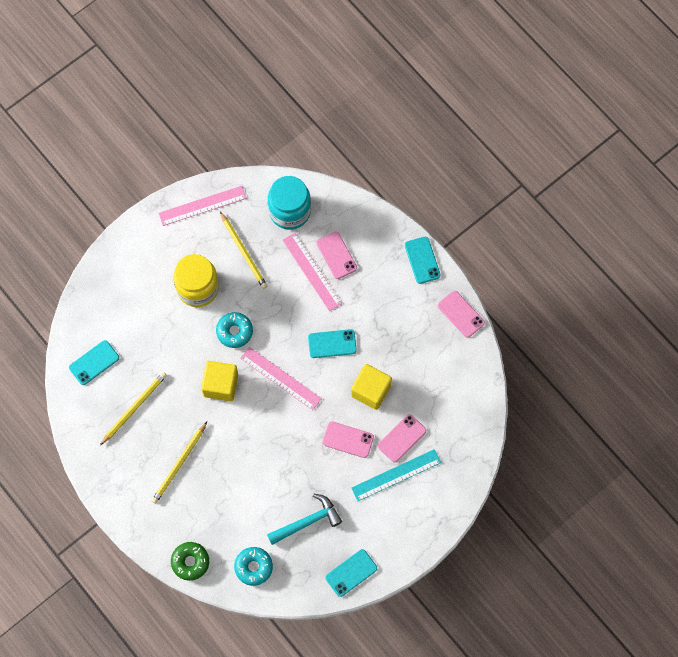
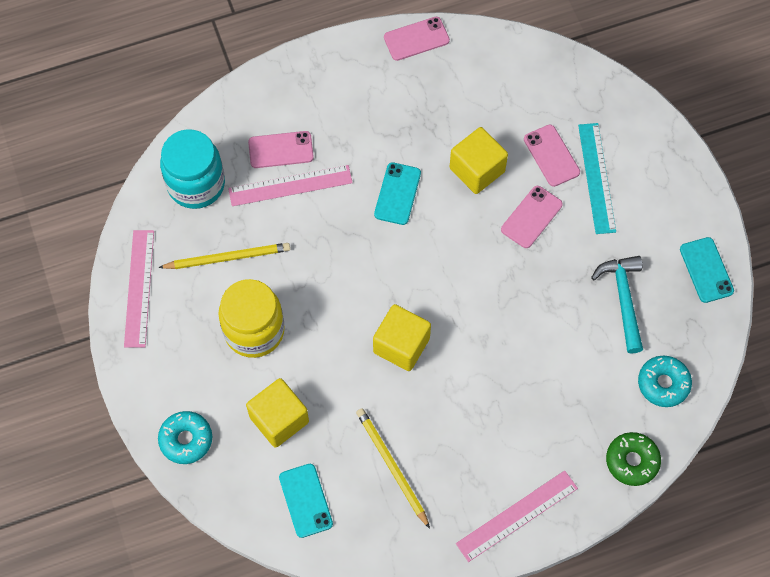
camera: 70 degrees left, 5 degrees down
(142, 326) = (279, 419): none -> yellow cube
(179, 464) = (492, 433): yellow pencil -> none
(234, 331) = (334, 304): turquoise donut -> turquoise donut (186, 440)
(280, 378) = (420, 269): pink ruler -> pink ruler (517, 516)
(422, 260) = (329, 57): turquoise phone -> none

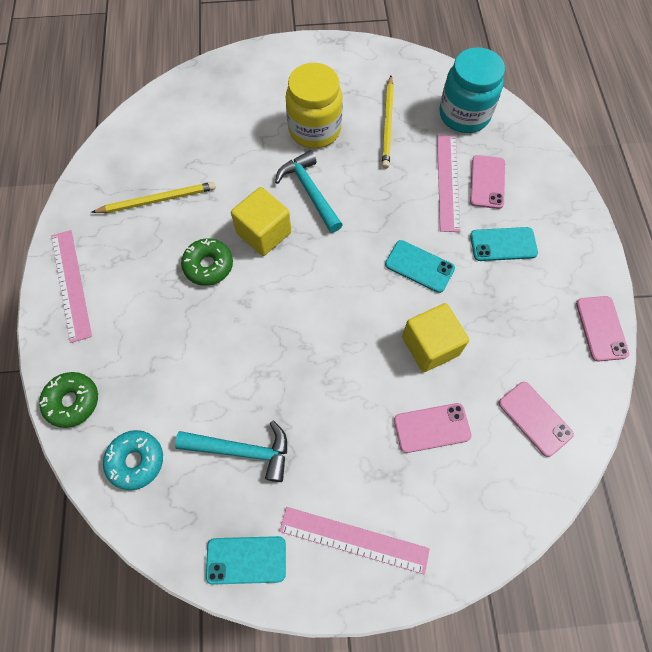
camera: 105 degrees right, 0 degrees up
(139, 288) = (377, 63): pink ruler -> pink ruler (354, 540)
(186, 440) = (238, 71): turquoise donut -> none
(279, 419) = (231, 131): yellow cube -> none
(305, 500) = (157, 135): turquoise phone -> turquoise phone (503, 244)
(338, 314) = (310, 192): none -> turquoise hammer
(455, 387) = (208, 266): none -> green donut
(531, 217) = (363, 384): pink phone -> pink phone (534, 418)
(596, 178) = (393, 469): turquoise ruler -> none

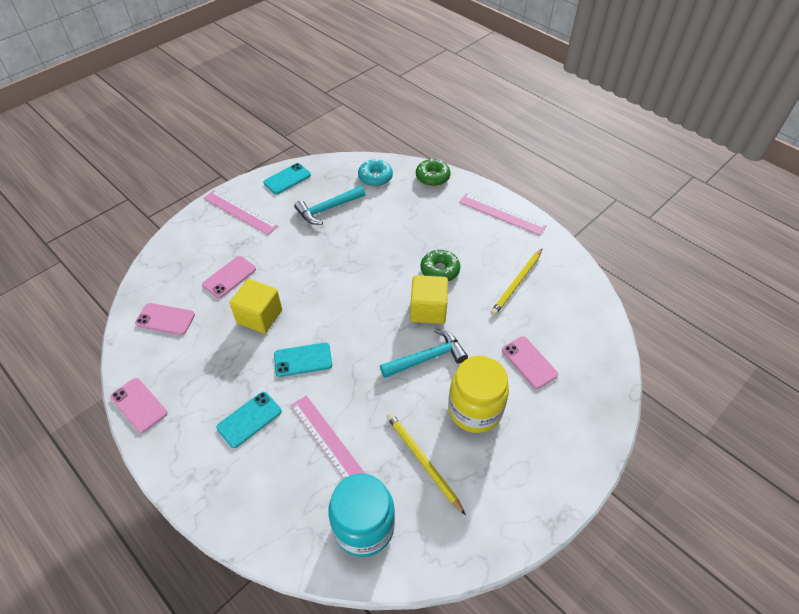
camera: 140 degrees right, 15 degrees down
(310, 192) = (427, 358): turquoise hammer -> turquoise hammer turned 45 degrees counterclockwise
(354, 540) = (240, 212): pink ruler -> pink ruler turned 60 degrees clockwise
(487, 182) = (296, 467): pink phone -> pink phone (529, 362)

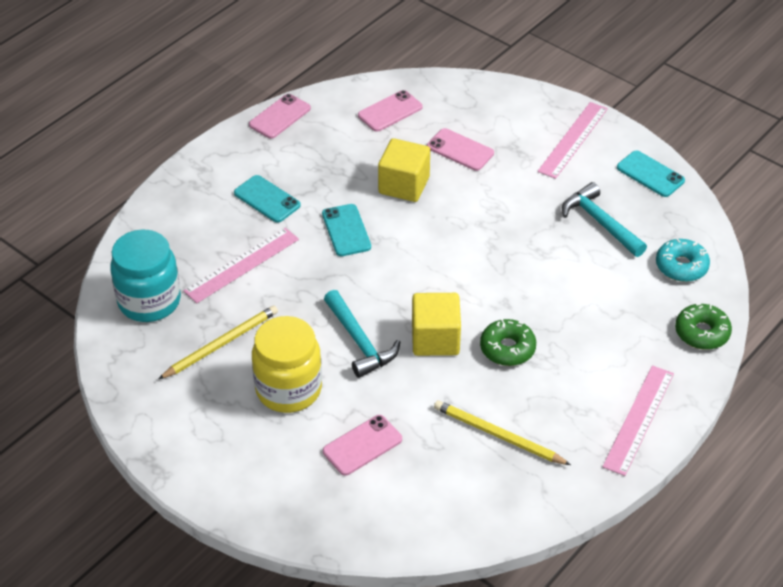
camera: 85 degrees right, 5 degrees down
(165, 319) = (390, 111): pink phone -> pink phone turned 45 degrees clockwise

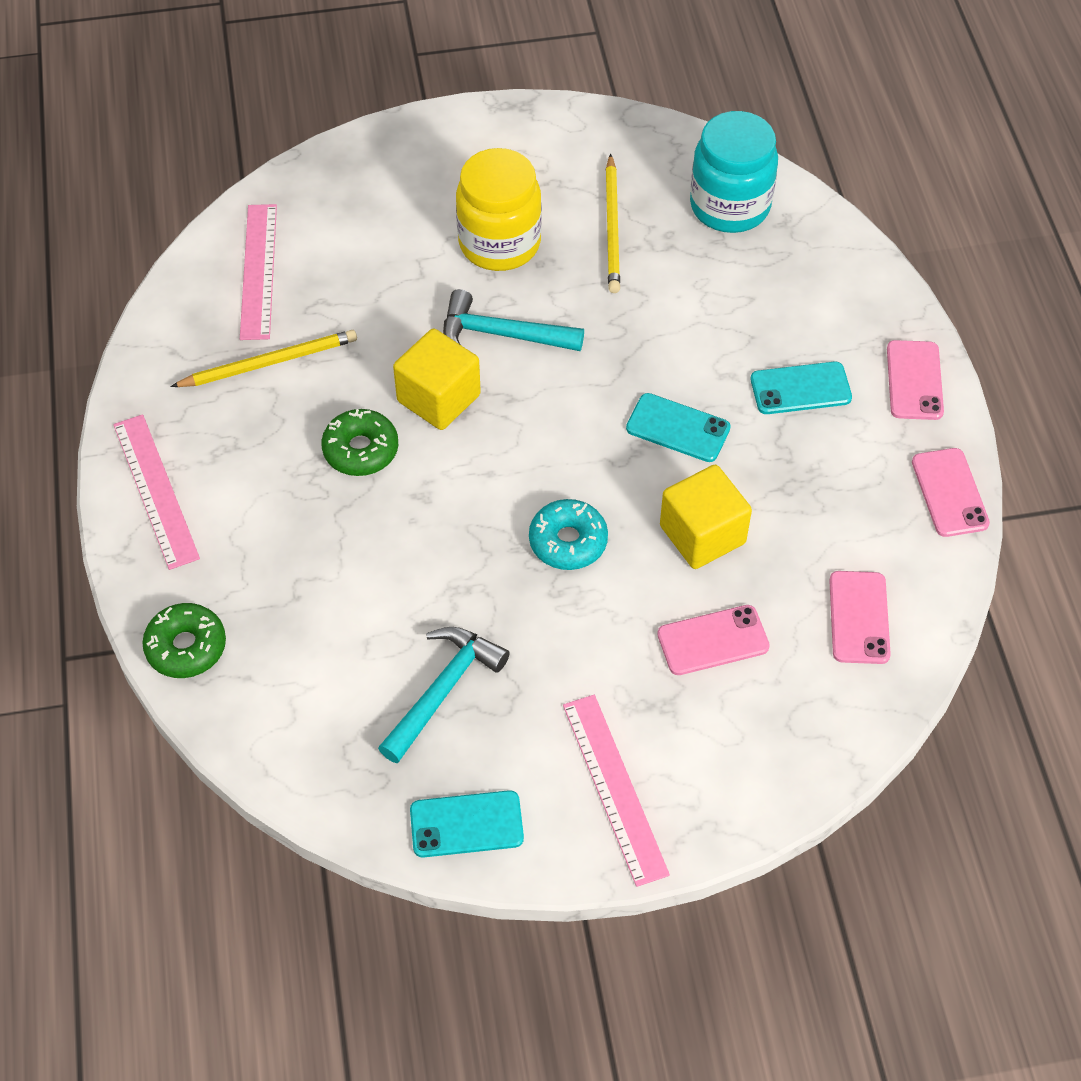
camera: 130 degrees right, 10 degrees up
(242, 265) = (711, 306): pink ruler -> pink ruler (258, 271)
(362, 445) = (373, 255): pink phone -> pink phone (914, 380)
(600, 223) = (443, 690): turquoise hammer -> turquoise hammer turned 60 degrees counterclockwise
(681, 266) = (292, 716): turquoise donut -> turquoise donut (568, 541)

